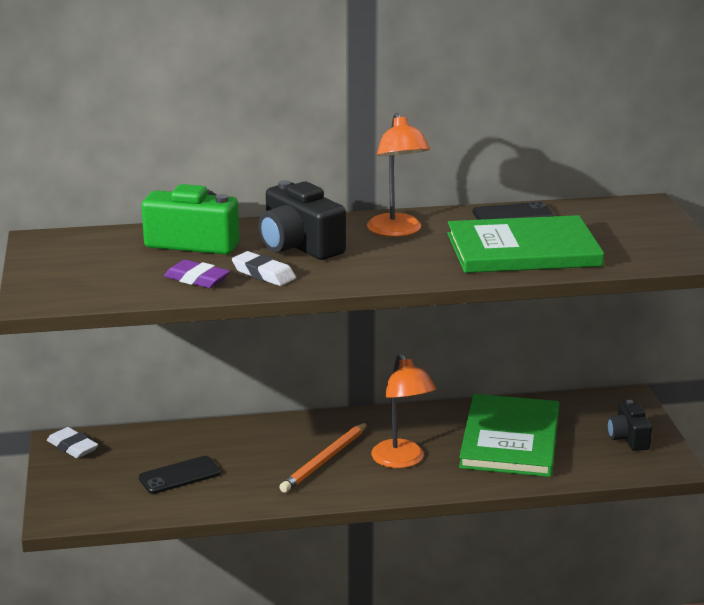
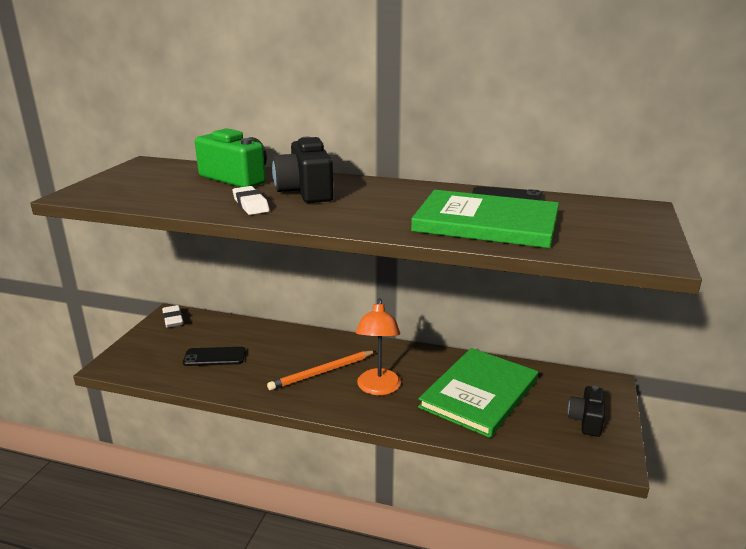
camera: 25 degrees right, 0 degrees up
(197, 279) = (199, 200): purple eraser -> none
(397, 231) = (394, 193): orange lamp -> none

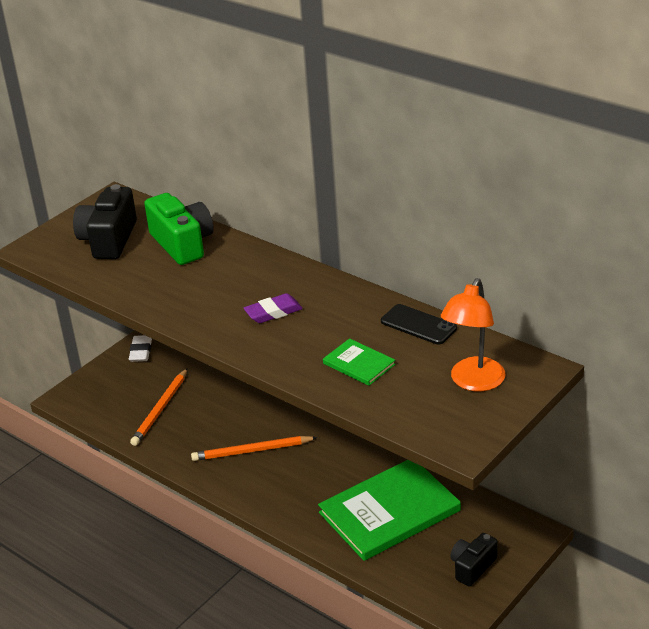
camera: 25 degrees right, 10 degrees up
(214, 357) = (160, 409): black phone -> orange pencil
(251, 205) = (170, 293): white eraser -> none
(305, 191) = (232, 280): black camera -> black camera (109, 240)
(366, 204) = (273, 312): none -> purple eraser
(378, 388) = (294, 482): orange lamp -> orange lamp (473, 382)
(486, 223) = (359, 364): green book -> green book, size x0.46

